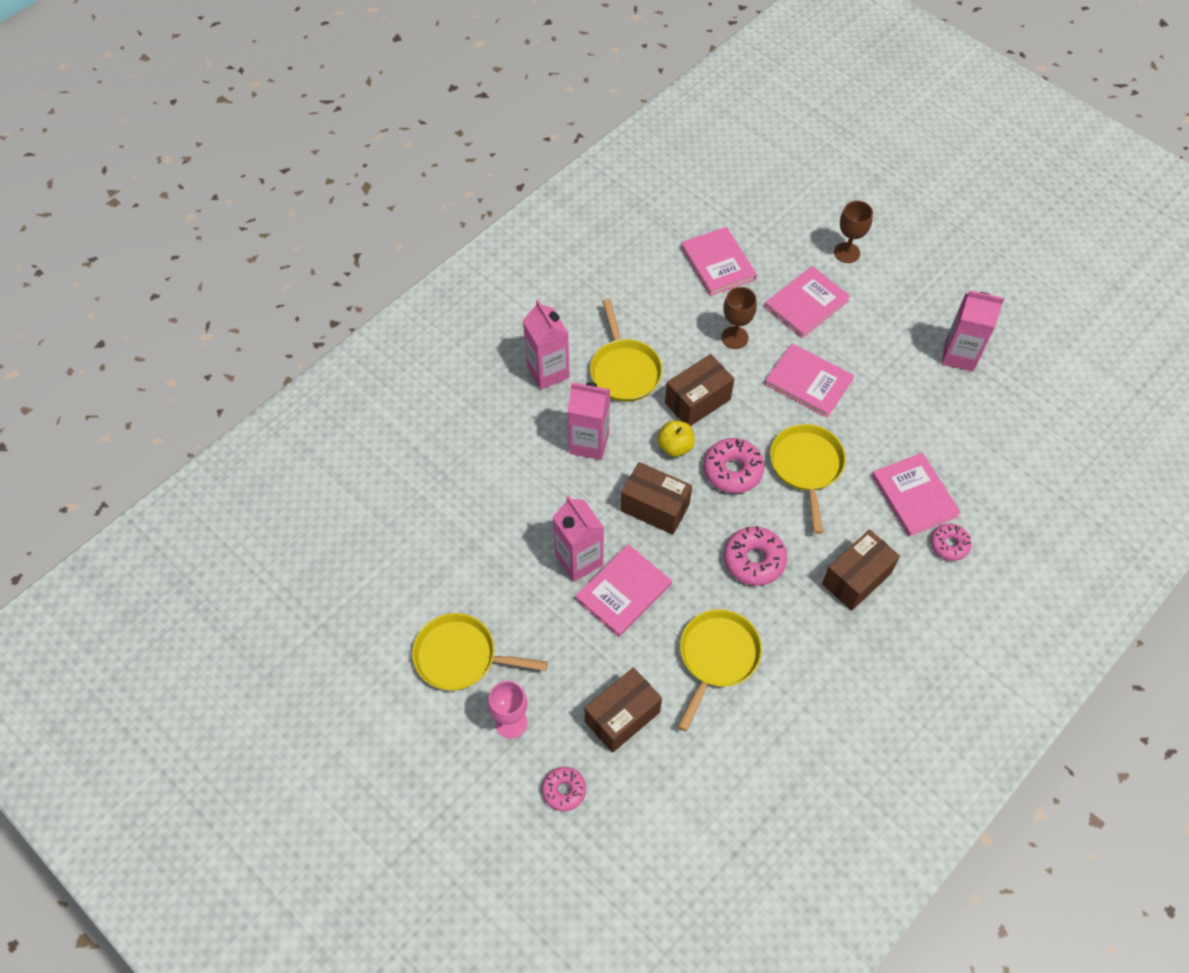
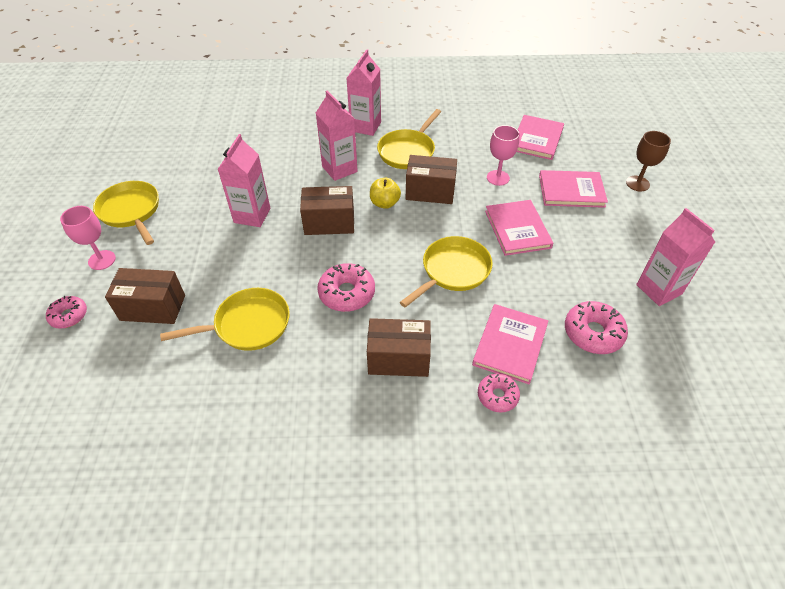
camera: 45 degrees right, 10 degrees down
(623, 591) = (250, 248): pink book -> none
(655, 507) = (329, 222): brown box -> brown box turned 75 degrees counterclockwise
(732, 470) = (402, 238): pink donut -> pink donut (593, 333)
(734, 337) = (498, 178): brown goblet -> pink goblet

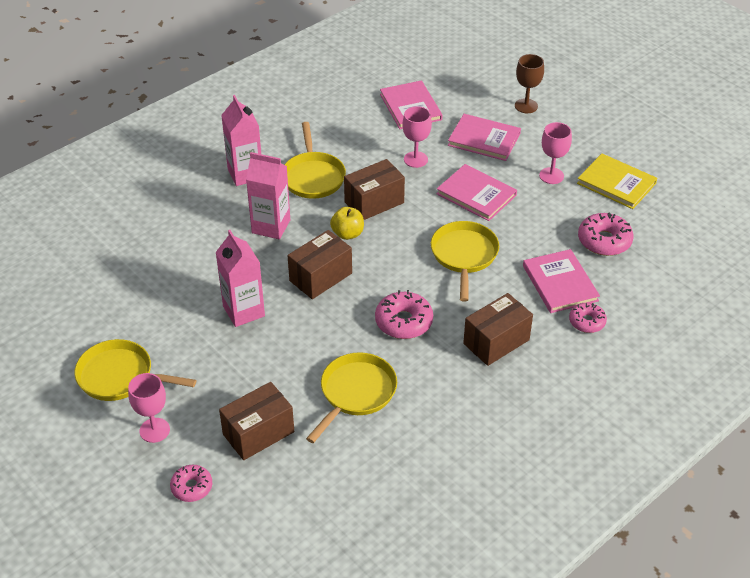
camera: 40 degrees left, 5 degrees down
(571, 191) = (484, 139): pink book -> pink book turned 60 degrees clockwise
(601, 249) = (551, 176): none -> pink goblet
(658, 289) = (616, 183): pink carton -> yellow book

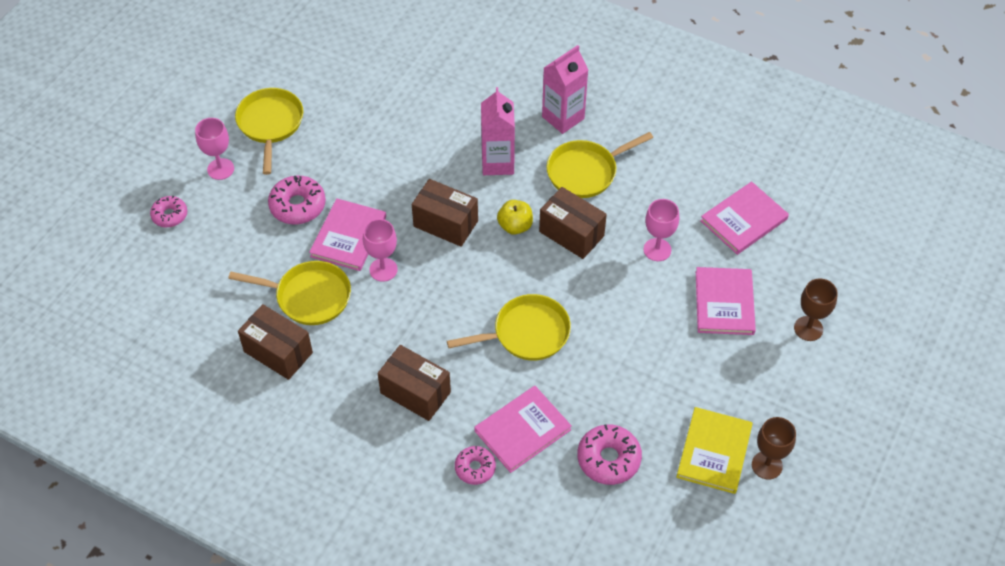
camera: 70 degrees right, 10 degrees up
(243, 311) = (378, 181): pink carton -> none
(258, 433) = (240, 240): brown box -> brown box (278, 352)
(403, 322) = (412, 308): pink donut -> pink donut (298, 206)
(476, 195) = (627, 319): pink book -> pink book (348, 236)
(551, 176) = (694, 383): pink goblet -> pink goblet (383, 269)
(636, 161) = (767, 465): none -> brown goblet

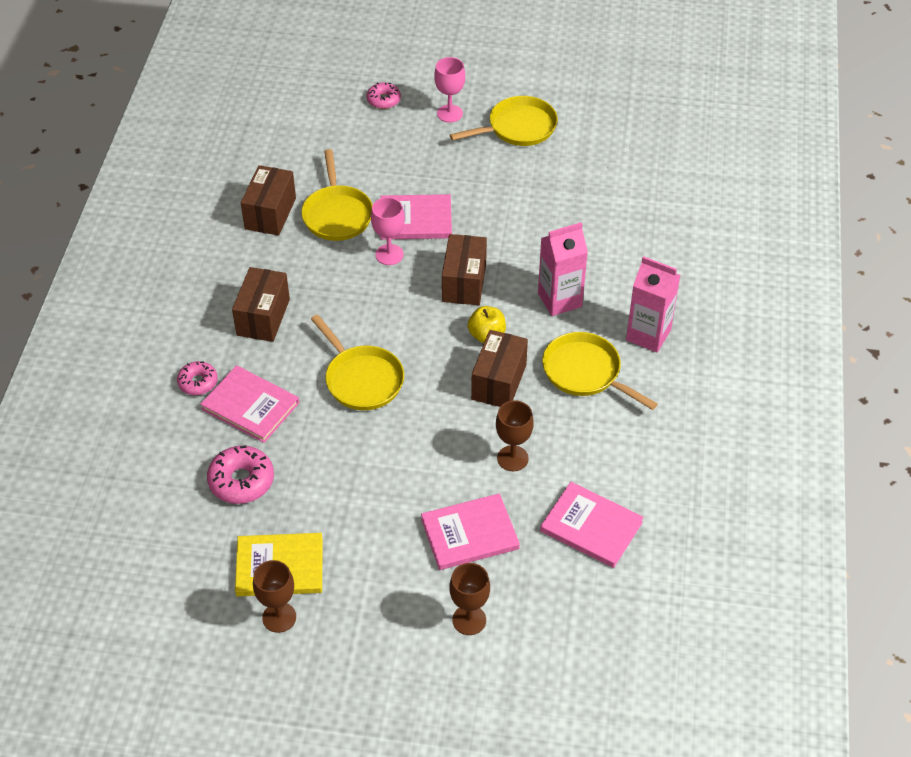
camera: 70 degrees right, 5 degrees down
(298, 206) = (434, 175): pink donut -> none
(657, 250) = (512, 458): pink goblet -> brown goblet

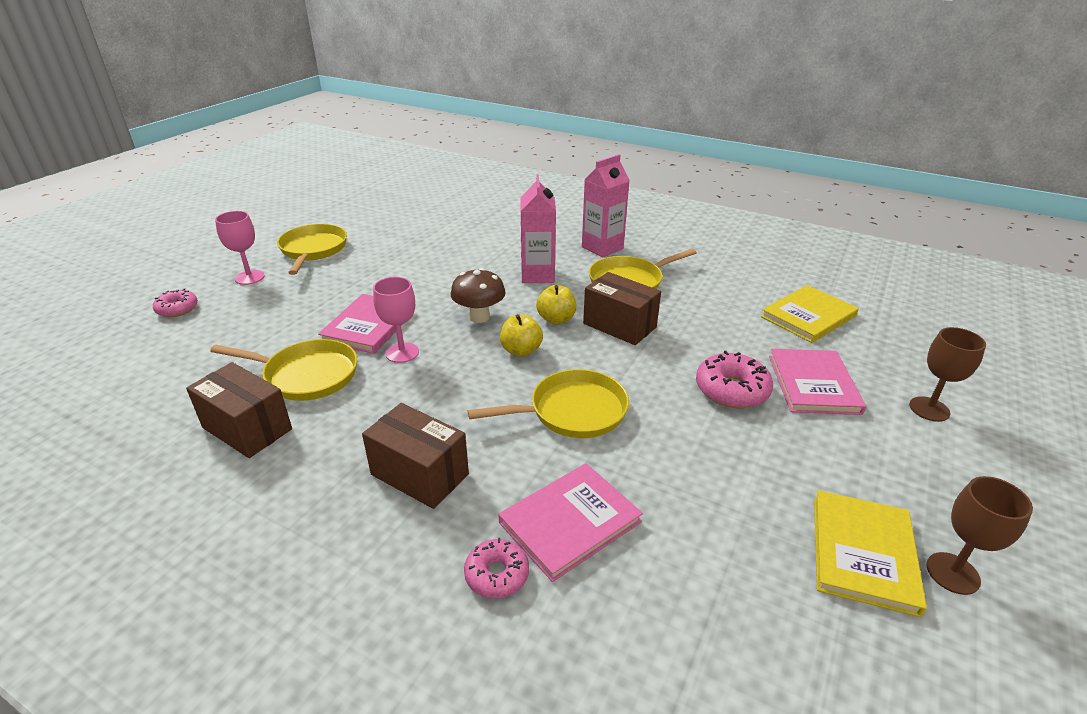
camera: 70 degrees left, 15 degrees down
(241, 481) = (704, 562): pink donut -> pink donut (731, 390)
(427, 326) = (521, 350): none -> yellow apple
(464, 283) = (479, 317): brown box -> brown mushroom
(512, 458) = (719, 338): brown goblet -> none
(591, 526) = (808, 316): pink book -> yellow book

